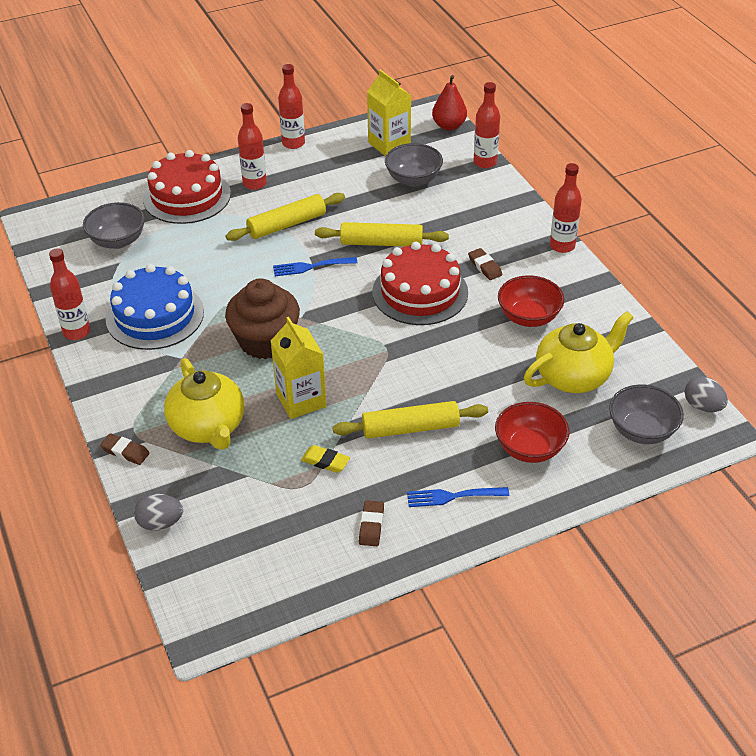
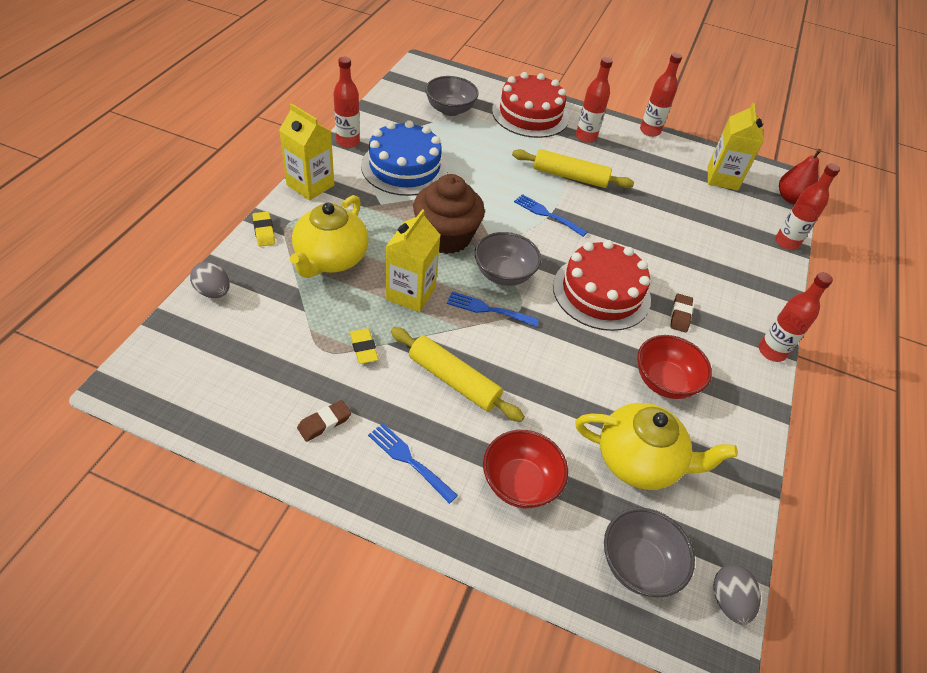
camera: 40 degrees right, 5 degrees up
(103, 389) = (310, 185): none -> yellow carton
(125, 452) = (264, 231): brown eraser -> yellow eraser
(366, 366) = (488, 309): none -> blue fork
(381, 243) = (621, 237): yellow rolling pin -> none
(413, 179) = (708, 213): grey bowl -> grey bowl (504, 274)

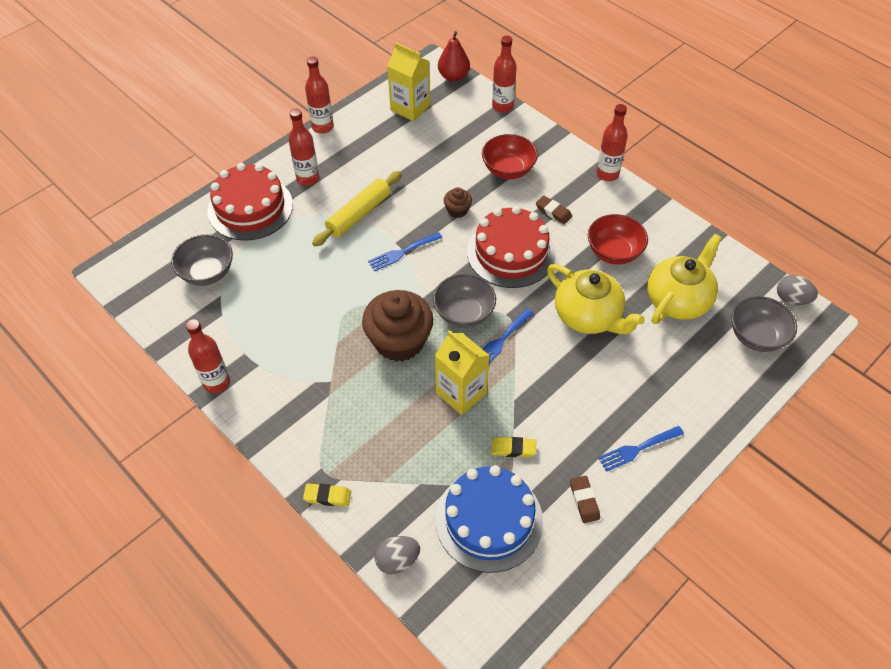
camera: 60 degrees left, 5 degrees up
(310, 185) = (273, 436): yellow carton -> none
(330, 259) = (392, 446): yellow teapot -> yellow teapot (588, 316)
(404, 167) = (283, 343): blue cake -> blue cake (489, 520)
(453, 380) = (569, 392): yellow rolling pin -> none
(520, 483) = (677, 381): red bowl -> red bowl (508, 170)
(625, 240) = (457, 210): none -> brown cupcake

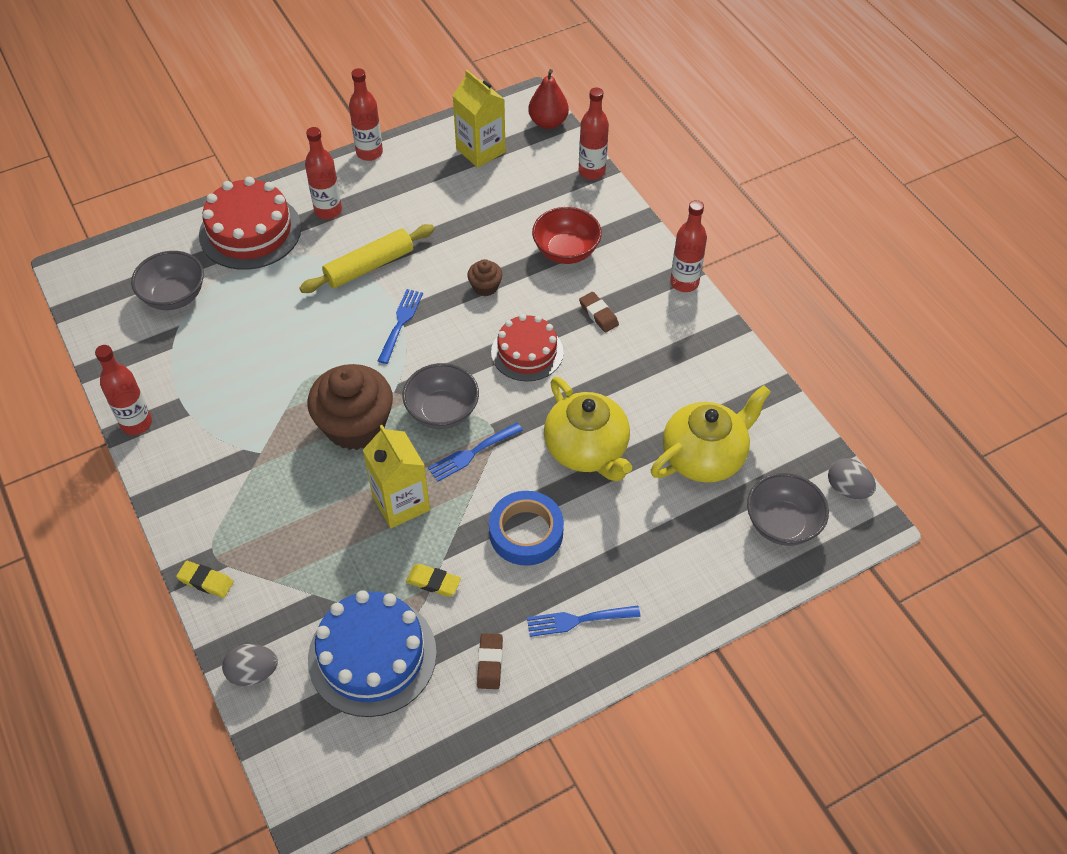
camera: 15 degrees right, 0 degrees up
(402, 252) = (400, 323): blue fork -> blue fork turned 120 degrees clockwise
(511, 253) = (527, 352): red cake -> red cake, size x0.66
(569, 391) = (526, 532): none -> blue tape
(614, 252) = (651, 380): red bowl -> none

